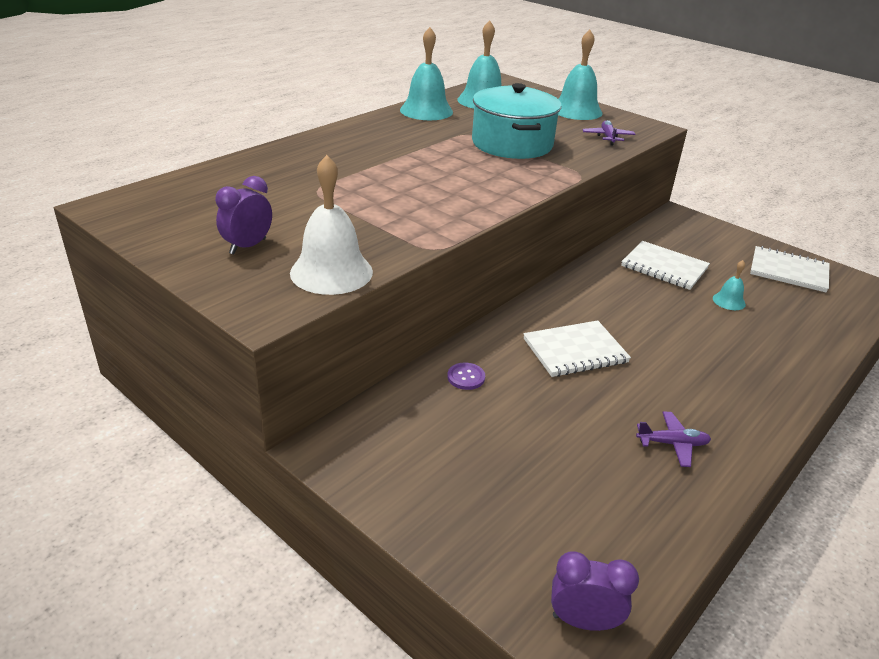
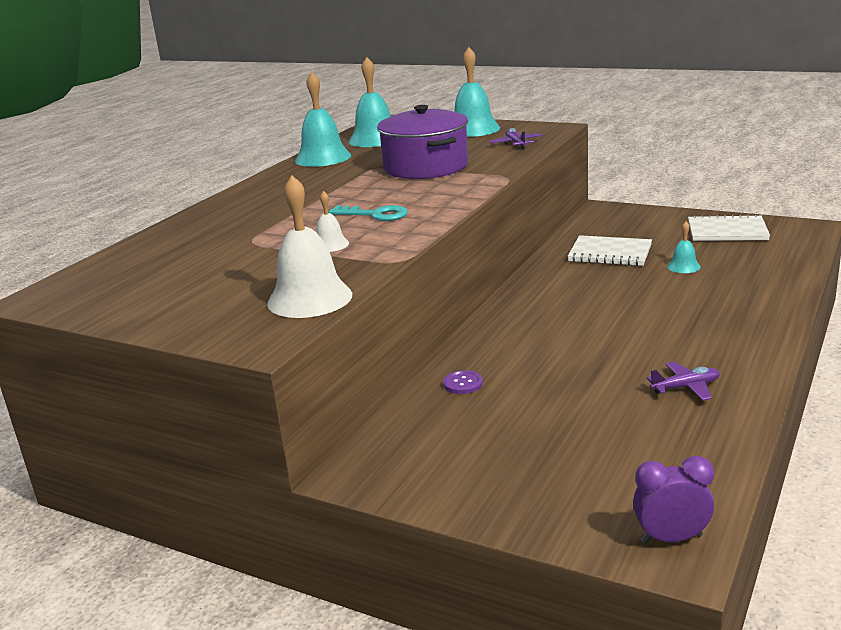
camera: 10 degrees left, 10 degrees down
(248, 246) = (211, 298): purple clock -> none
(382, 213) = (330, 245): none -> white bell
(439, 188) = (375, 215): none -> turquoise key
(512, 144) = (426, 167): turquoise pot -> purple pot
(575, 351) = (558, 338): white notebook -> none

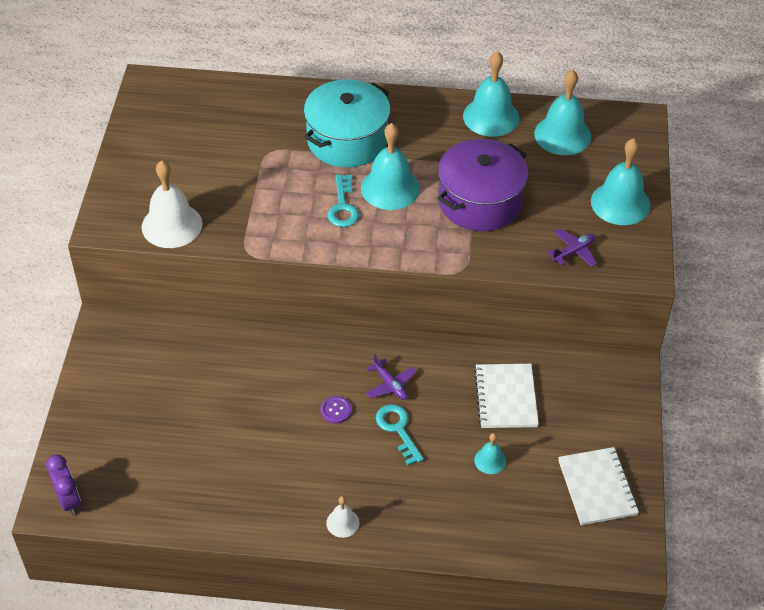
camera: 65 degrees right, 25 degrees up
(281, 208) = (347, 140): none -> turquoise pot
(330, 245) = (272, 201): white bell -> white bell (342, 523)
(371, 195) = (390, 188): none -> turquoise bell
(463, 383) = (229, 351): purple button -> purple button (336, 410)
(629, 302) = (398, 430): none -> turquoise key
(685, 387) = (254, 488): purple plane -> purple plane (390, 385)

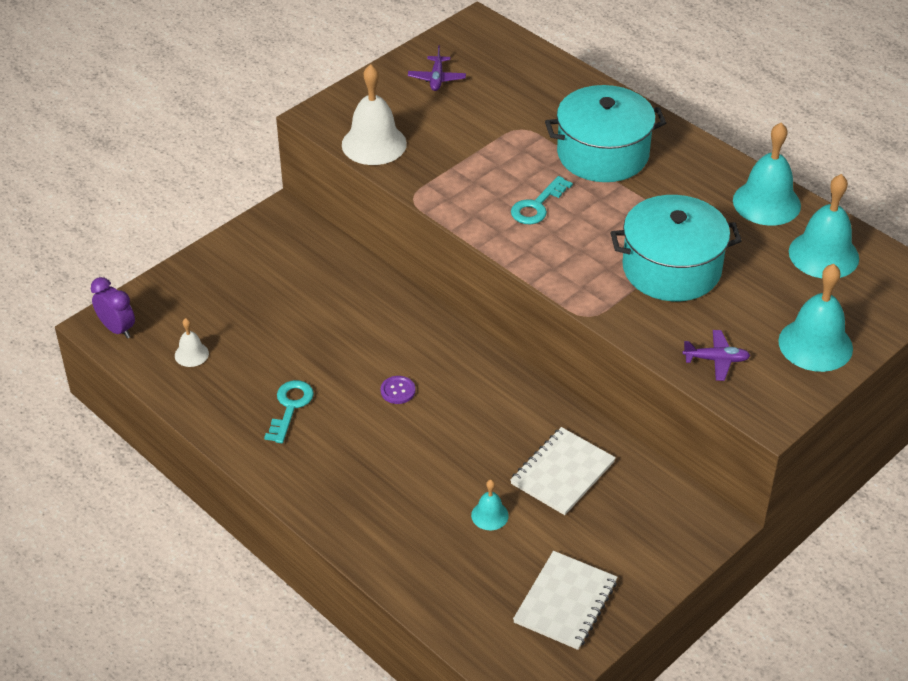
camera: 40 degrees right, 5 degrees down
(69, 500) = (117, 329): purple clock -> purple clock turned 60 degrees counterclockwise
(342, 523) = (307, 482): white bell -> white bell (191, 354)
(390, 188) = (598, 213): turquoise bell -> none
(390, 385) = (467, 399): purple plane -> purple plane (437, 79)
(398, 430) = (434, 439): turquoise key -> turquoise key (290, 407)
(480, 202) = (671, 269): purple pot -> turquoise pot

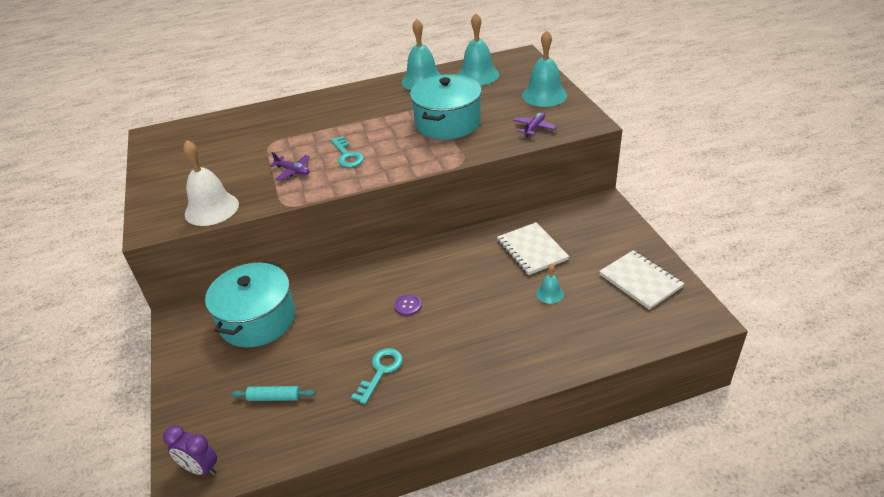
camera: 60 degrees left, 5 degrees down
(117, 329) = (200, 468): purple clock -> purple clock turned 135 degrees counterclockwise
(191, 354) = (275, 420): white bell -> none
(217, 340) = (274, 397): none -> turquoise rolling pin
(290, 407) = (380, 371): turquoise key -> turquoise key turned 75 degrees clockwise
(437, 79) = (181, 164): purple plane -> purple plane (293, 171)
(603, 154) = (327, 120): turquoise pot -> turquoise pot (257, 319)

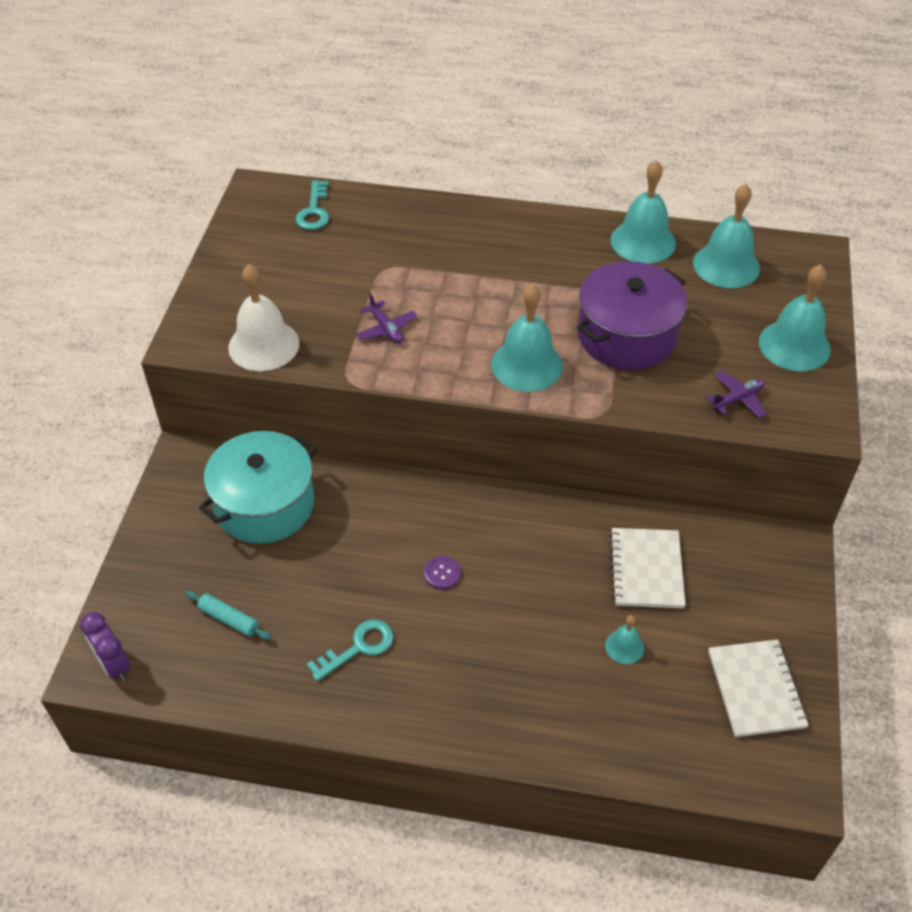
camera: 25 degrees right, 10 degrees up
(347, 156) = (465, 333): turquoise key -> turquoise key (314, 211)
(398, 156) = (527, 365): none -> turquoise bell
(448, 123) = (627, 336): turquoise pot -> purple pot

